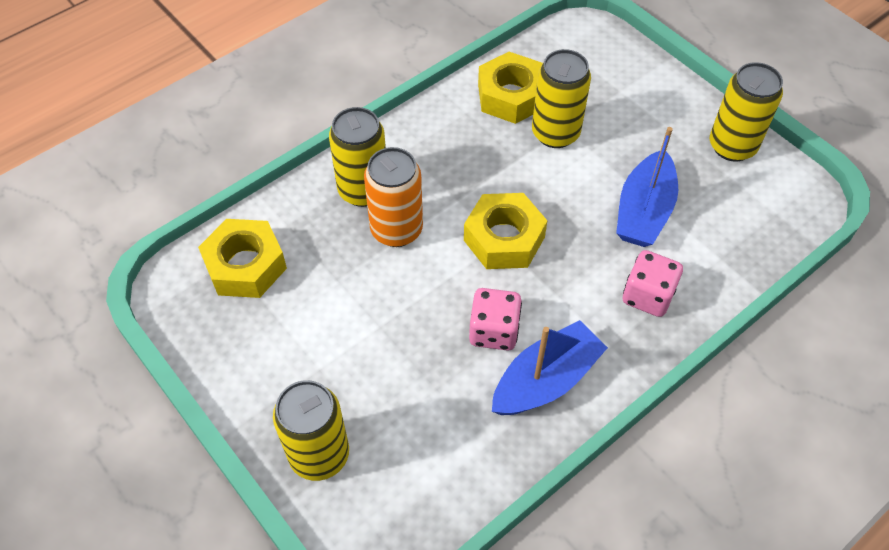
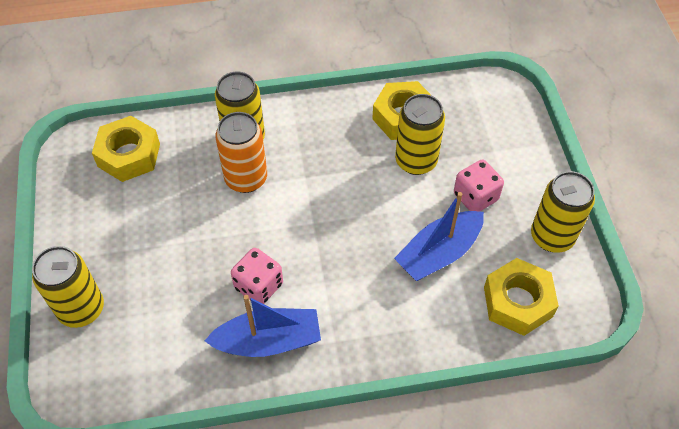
camera: 30 degrees right, 0 degrees up
(504, 239) = (317, 222): yellow nut -> yellow nut (517, 302)
(647, 296) = (391, 319): pink dice -> pink dice (475, 197)

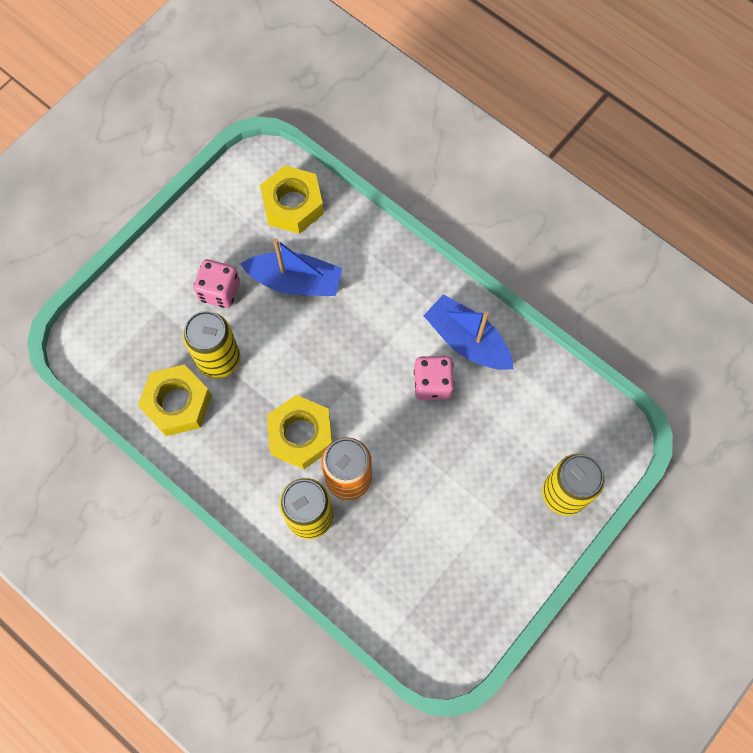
camera: 130 degrees left, 15 degrees up
(129, 155) = (409, 601): yellow nut -> yellow nut (300, 435)
(552, 237) = (214, 216): yellow can -> none

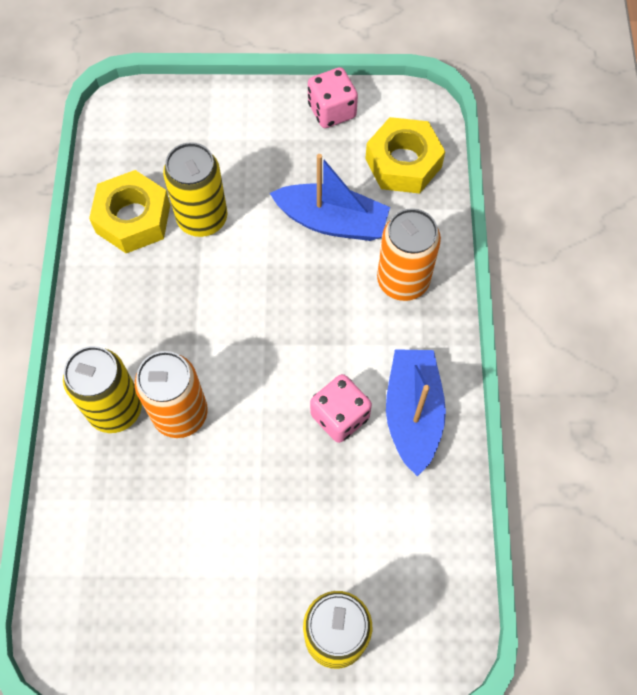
camera: 50 degrees right, 5 degrees down
(219, 291) = (266, 170): pink dice -> pink dice (332, 111)
(295, 281) = (332, 221): blue boat -> blue boat turned 45 degrees counterclockwise
(300, 435) = (188, 339): yellow nut -> none
(375, 274) = (403, 281): none -> orange can

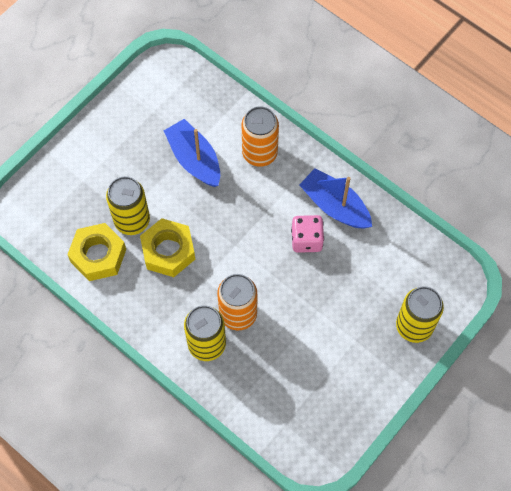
camera: 50 degrees left, 0 degrees up
(332, 111) = (126, 107): pink dice -> none
(332, 221) = (194, 159): blue boat -> blue boat turned 90 degrees counterclockwise
(403, 163) = (192, 98): yellow nut -> yellow nut (168, 251)

